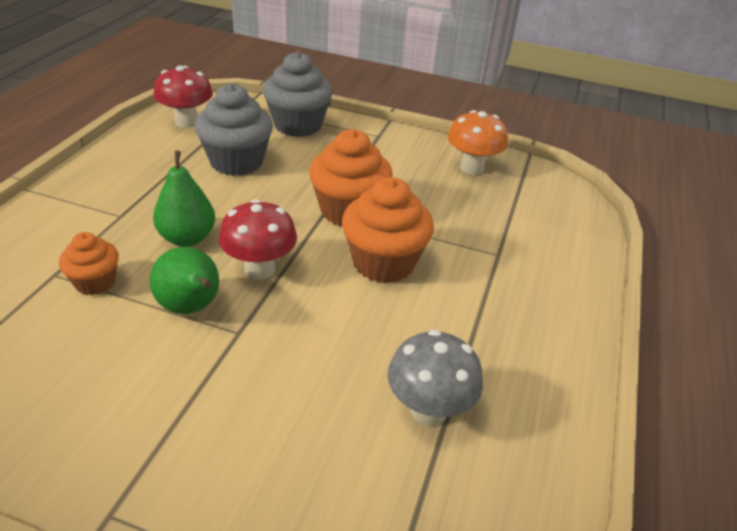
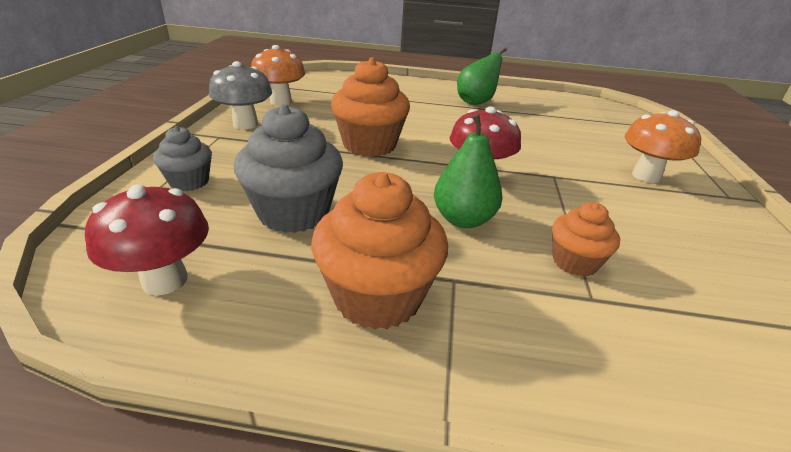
camera: 100 degrees left, 5 degrees down
(191, 308) = (551, 199): green pear -> green pear (476, 102)
(203, 436) = (646, 176): none -> orange mushroom
(298, 125) = (189, 182): grey cupcake -> grey cupcake, size x0.57
(383, 263) = (432, 131): orange cupcake -> orange cupcake (377, 297)
(428, 410) = (548, 118): grey mushroom -> grey mushroom (245, 124)

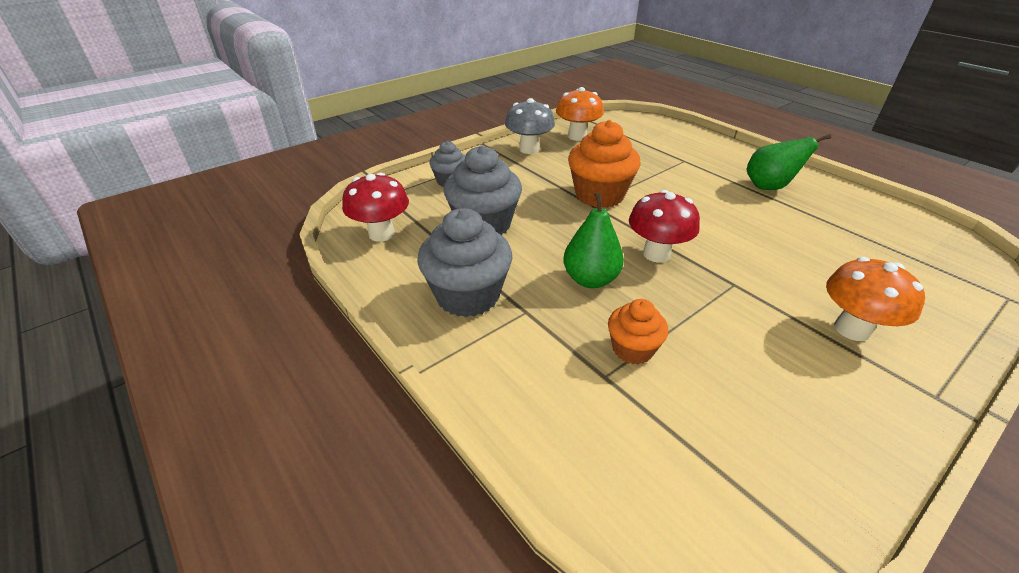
camera: 45 degrees right, 5 degrees up
(377, 297) = (467, 296): orange cupcake -> grey cupcake

